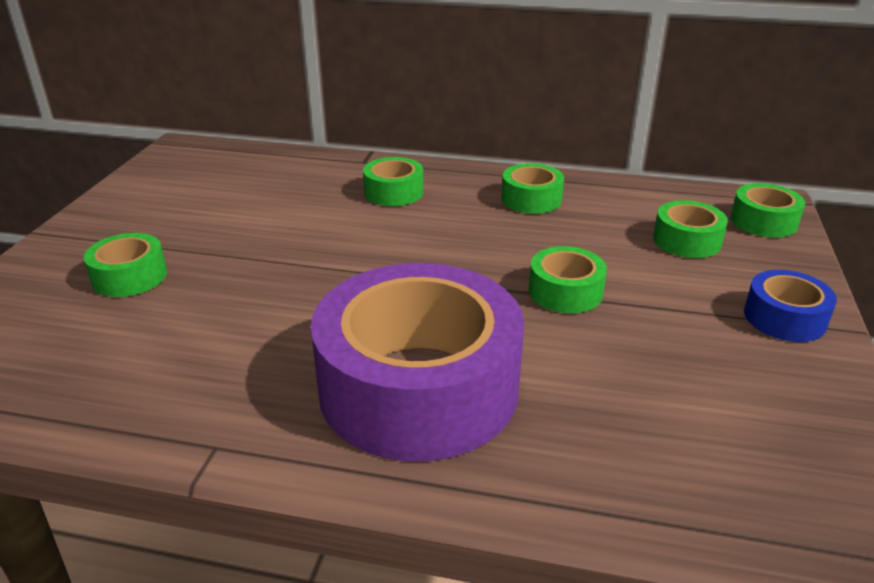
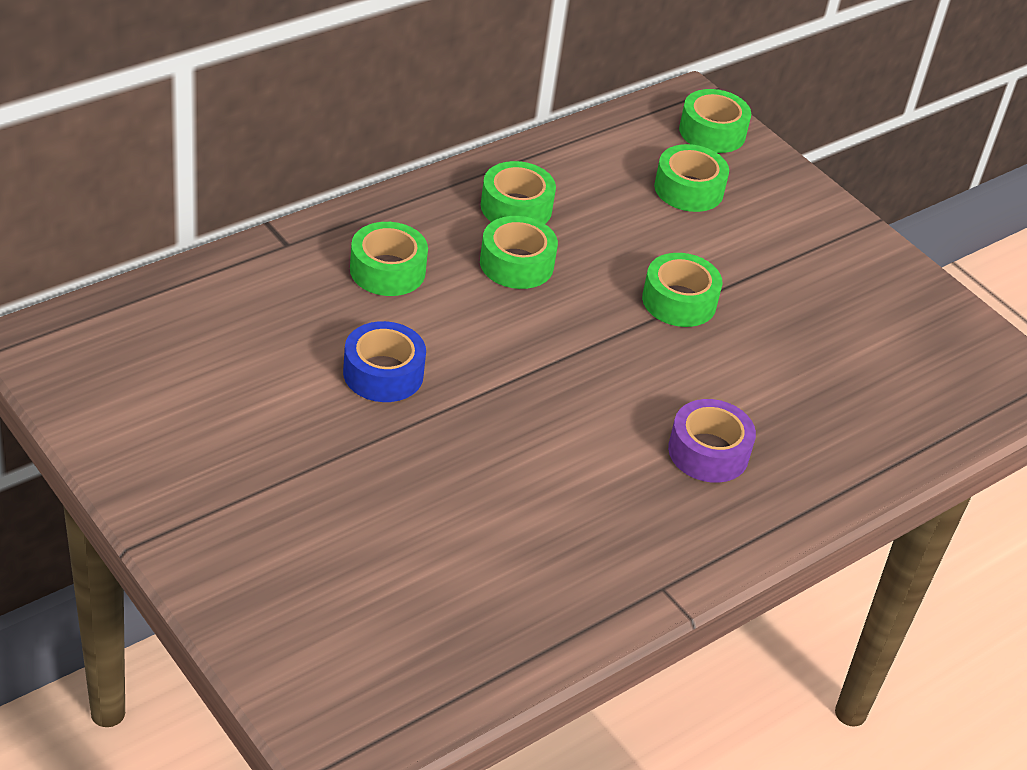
camera: 55 degrees left, 10 degrees up
(129, 277) = (336, 520): green tape -> green tape (516, 264)
(418, 387) = (708, 452): purple tape -> purple tape, size x0.44
(784, 318) = (830, 236): blue tape -> blue tape (383, 373)

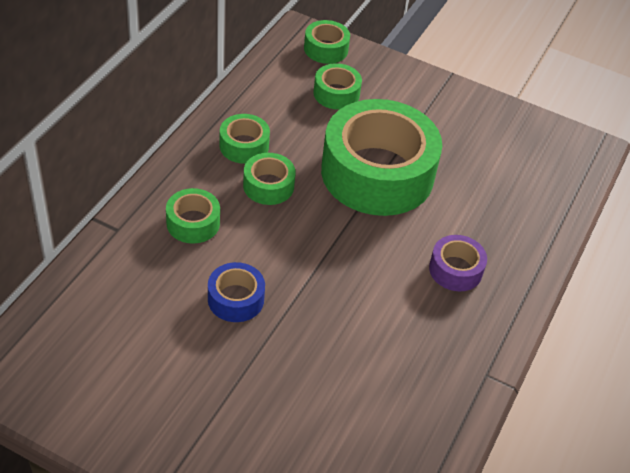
camera: 25 degrees left, 5 degrees up
(679, 301) = (377, 173): green tape -> green tape, size x2.27

